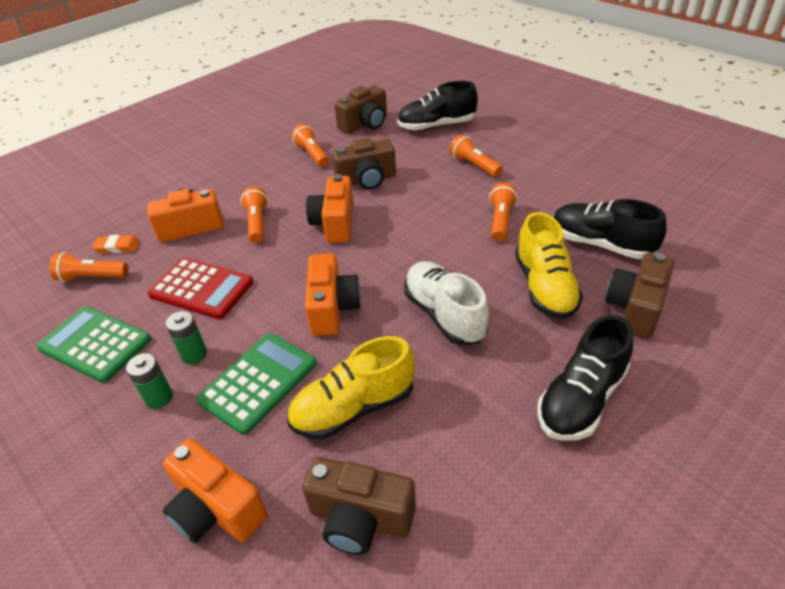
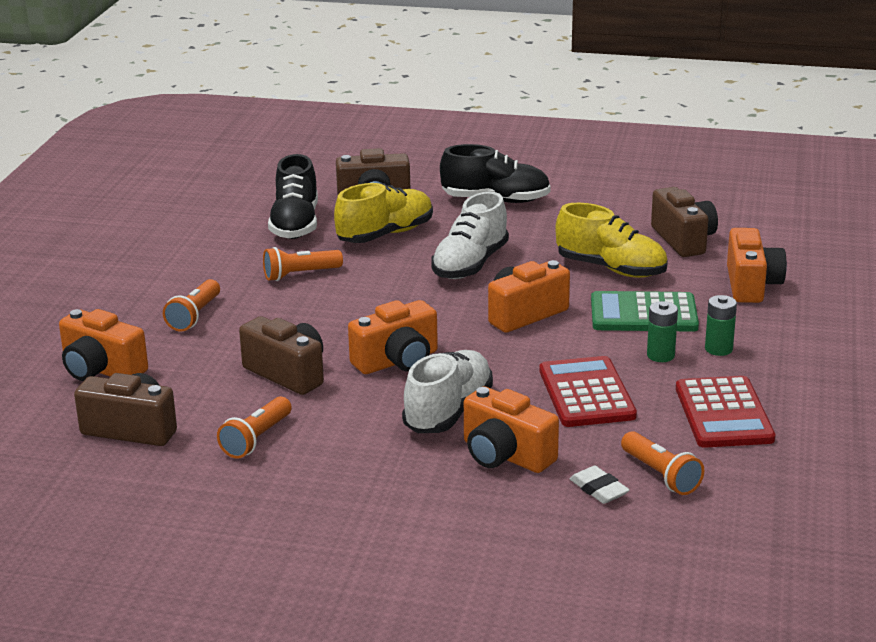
camera: 125 degrees left, 15 degrees down
(95, 344) = (723, 414): green calculator -> red calculator
(118, 247) = (599, 489): orange eraser -> white eraser
(257, 223) = (448, 411): orange flashlight -> white shoe
(436, 126) = (101, 370): black shoe -> orange camera

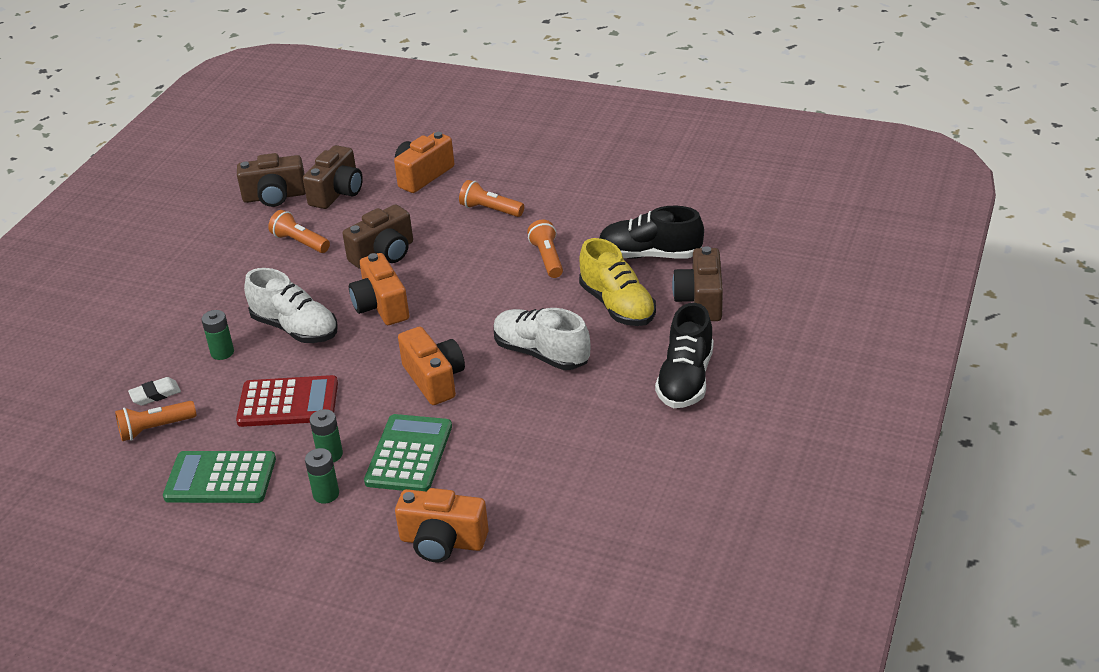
camera: 100 degrees right, 10 degrees up
(505, 455) = (222, 352): orange camera -> green battery
(611, 269) = (507, 444): yellow shoe -> none
(683, 240) = (560, 507): brown camera -> brown camera (275, 197)
(723, 414) = (220, 478): red calculator -> green calculator

